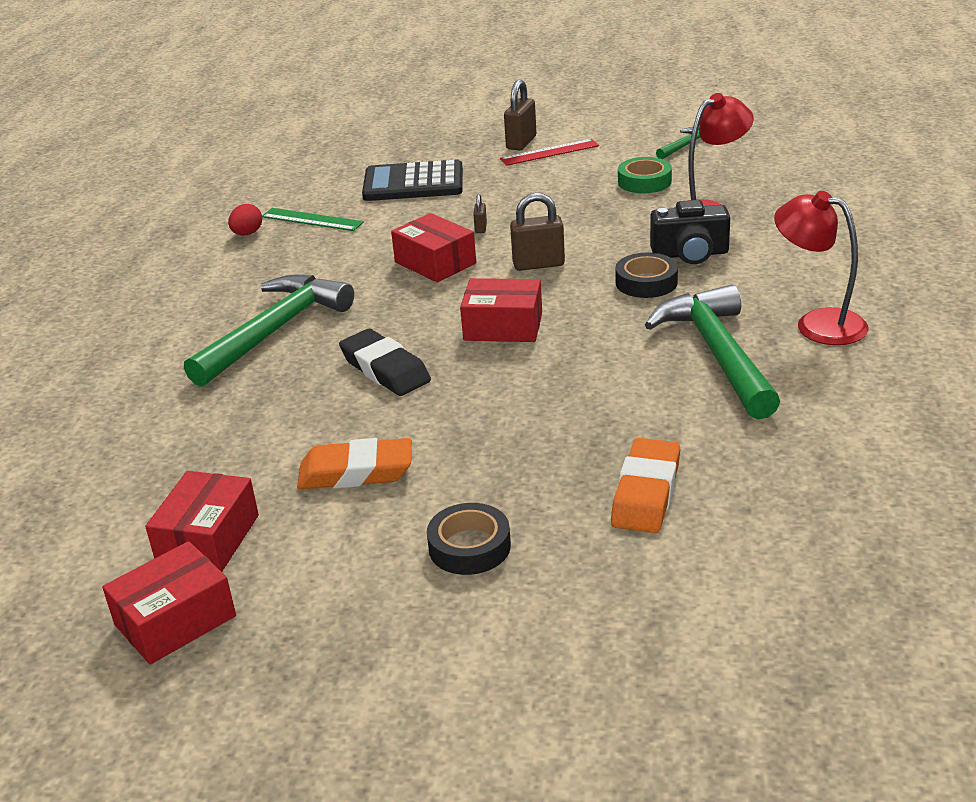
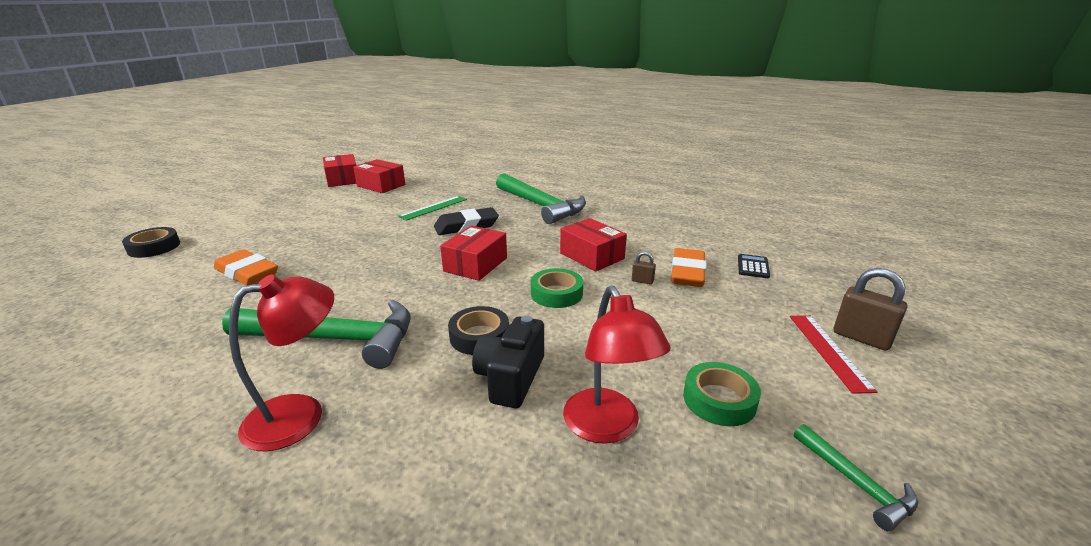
camera: 105 degrees right, 5 degrees down
(247, 234) = (679, 207): red egg -> none
(312, 220) = (692, 226): green ruler -> green ruler (433, 208)
(356, 472) = (383, 211): orange eraser -> orange eraser (687, 273)
(413, 183) = (753, 267): black calculator -> black calculator, size x0.46
(435, 263) = (592, 256): red box -> red box turned 75 degrees clockwise
(469, 547) = (290, 226): black tape -> black tape (154, 247)
(538, 264) = (556, 293): brown padlock -> green tape

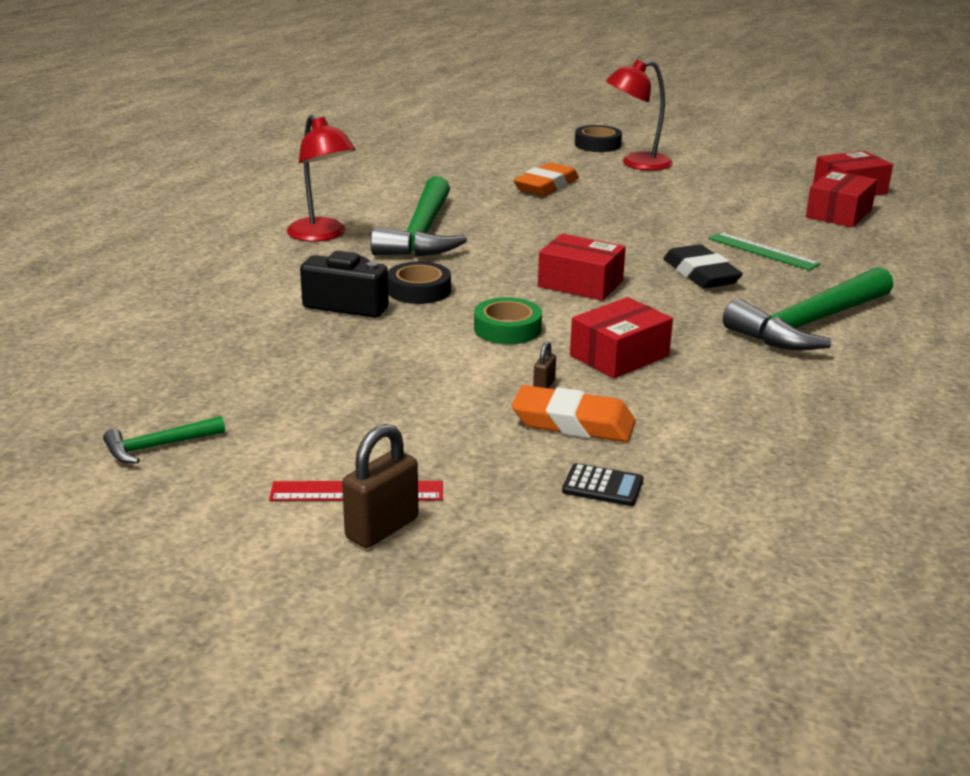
camera: 90 degrees right, 0 degrees up
(607, 428) = (268, 343): red lamp -> red lamp (636, 164)
(719, 400) = (287, 400): green tape -> none

